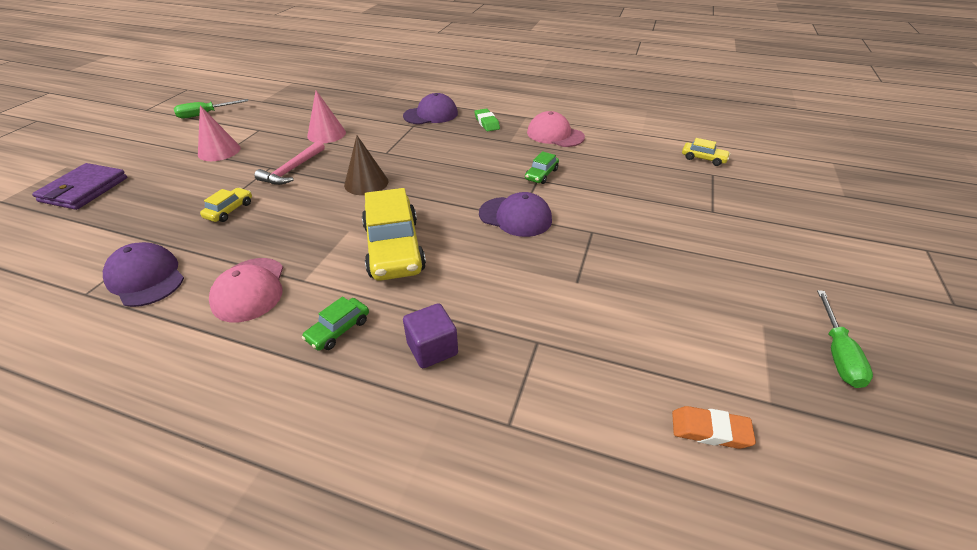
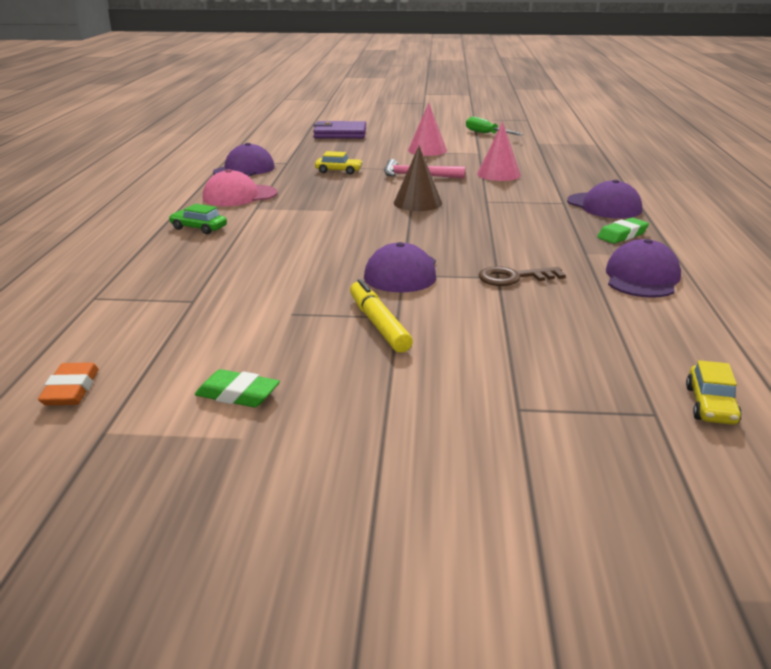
camera: 75 degrees right, 15 degrees down
(393, 248) = (314, 229): yellow car -> none
(432, 348) = (180, 261): purple cube -> none
(541, 174) = (513, 278): green car -> brown key
(555, 135) = (642, 277): pink cap -> purple cap
(603, 242) = (378, 324): none -> yellow marker
(708, 322) = (238, 395): none -> green eraser
(837, 353) = (189, 498): green screwdriver -> none

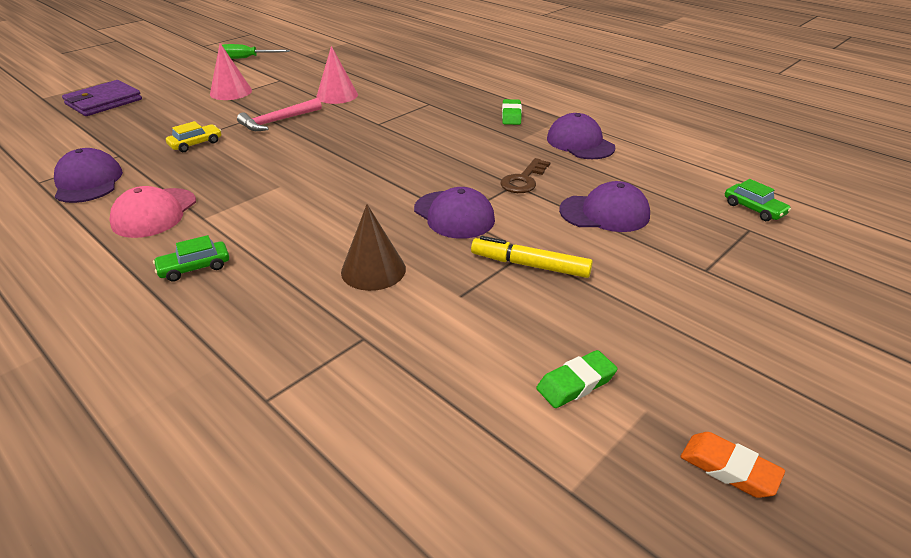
camera: 50 degrees left, 10 degrees up
(71, 390) = (466, 488): orange eraser -> orange eraser (729, 469)
(417, 203) = (333, 147): brown cone -> brown cone (373, 270)
(604, 206) = (457, 96): purple cap -> purple cap (605, 213)
(710, 405) = (754, 209): yellow car -> green car

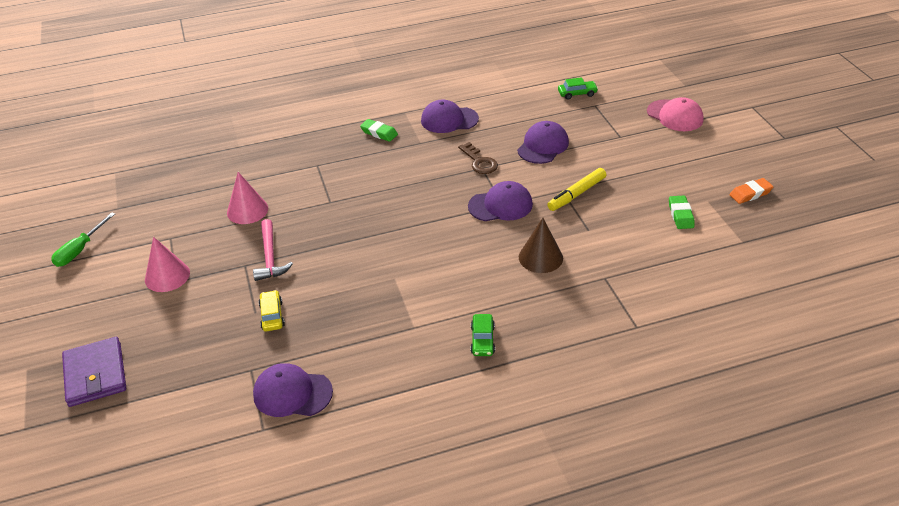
camera: 60 degrees left, 5 degrees up
(154, 213) = (385, 354): pink cap -> pink cap (675, 116)

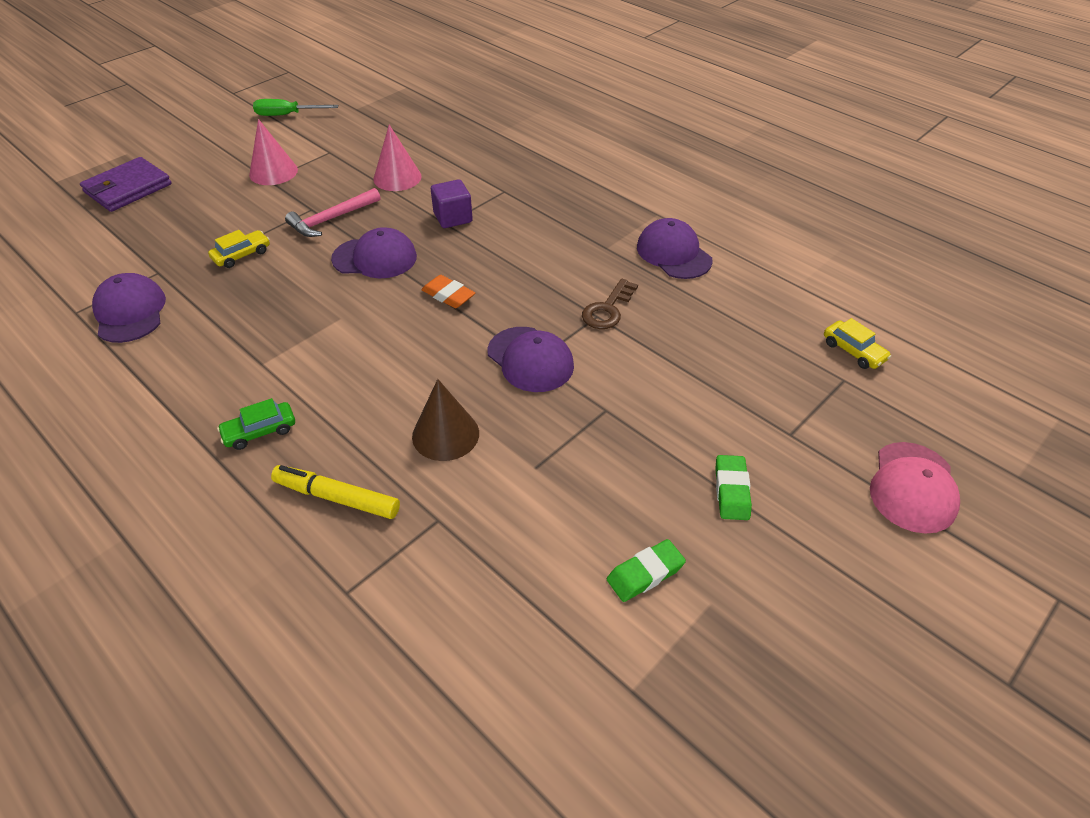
camera: 60 degrees right, 5 degrees up
(326, 197) = (453, 218): none -> purple cube
(379, 133) = (598, 210): green eraser -> green eraser (731, 491)
(543, 146) = (692, 357): purple cap -> purple cap (375, 258)
(577, 94) = (853, 351): green car -> yellow car
(577, 194) = (608, 428): yellow marker -> yellow marker (337, 498)
(750, 194) = (779, 667): orange eraser -> orange eraser (448, 295)

